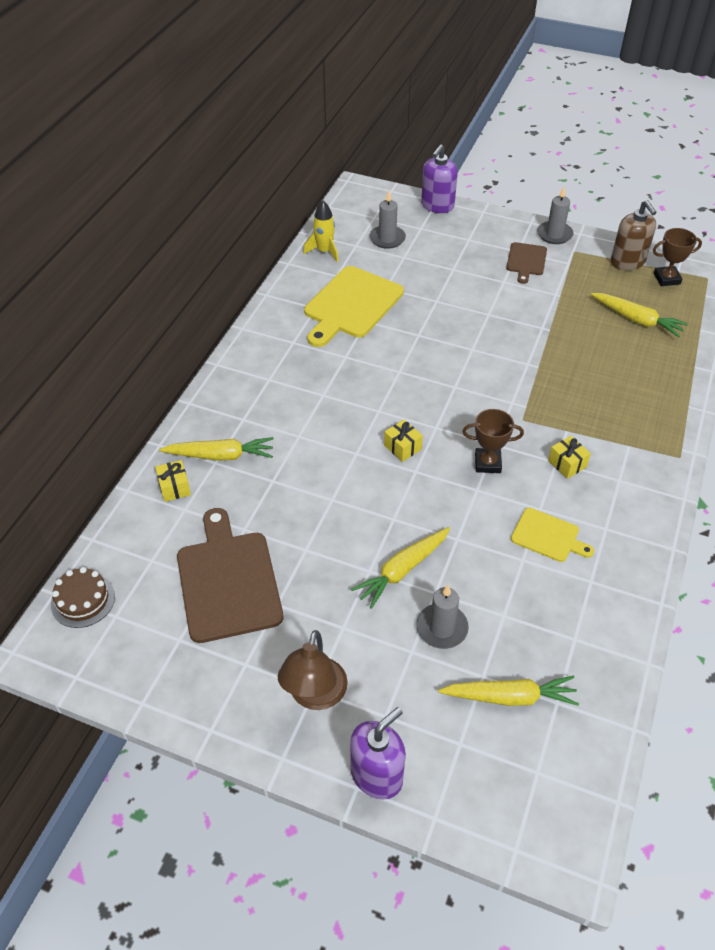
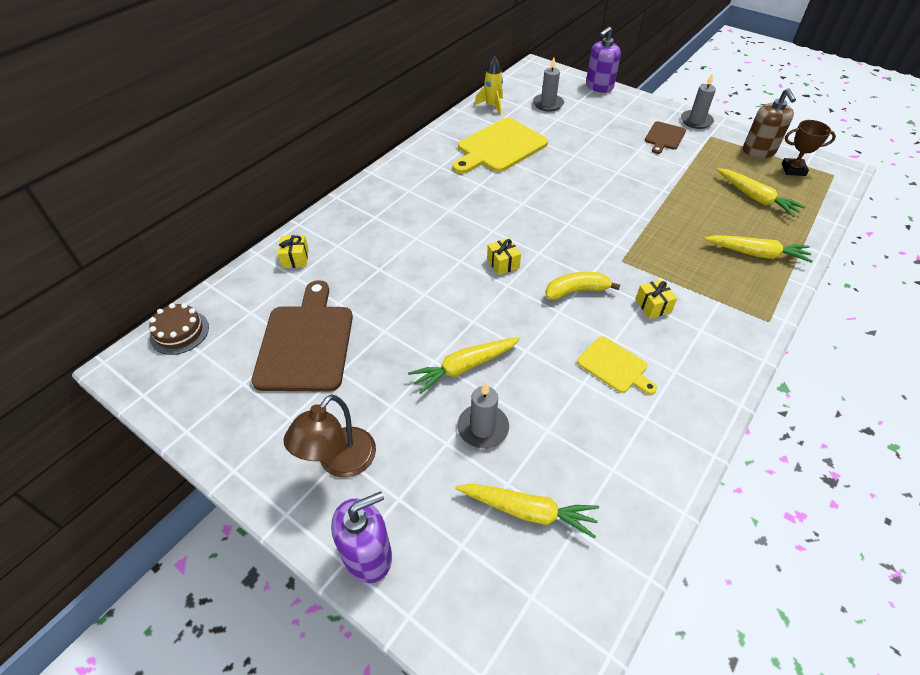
camera: 15 degrees right, 0 degrees up
(221, 455) = (344, 241): yellow carrot -> yellow carrot (756, 253)
(487, 463) = (576, 291): brown trophy -> yellow banana

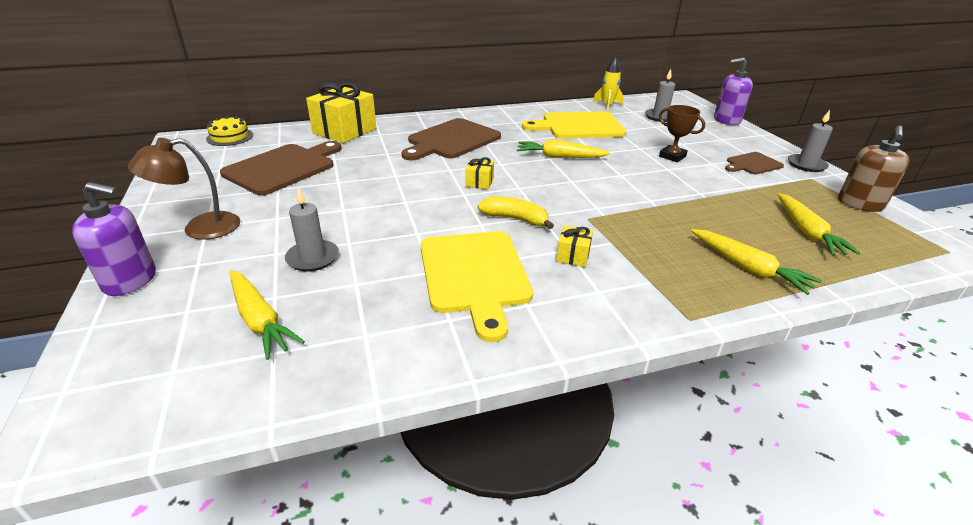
camera: 35 degrees right, 15 degrees down
(179, 332) = (230, 137): brown cake -> yellow cake
(295, 258) = (345, 131): yellow gift -> yellow gift, size x2.18
(415, 220) = (451, 140): none -> brown cutting board
(464, 367) = (357, 221): yellow carrot -> yellow carrot (559, 157)
(615, 366) = (475, 275): yellow cutting board -> yellow cutting board, size x1.86
(793, 169) = (891, 229): brown trophy -> brown trophy (672, 156)

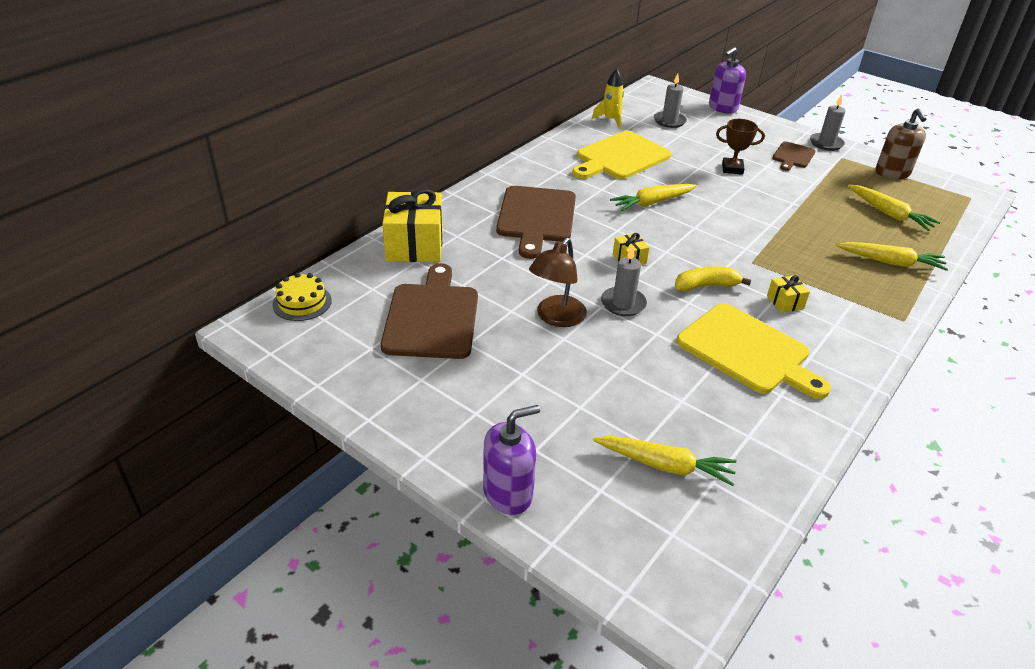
camera: 35 degrees left, 5 degrees up
(200, 228) = (474, 417): brown lamp -> brown lamp (556, 318)
(312, 258) = (616, 396): grey candle -> grey candle (623, 304)

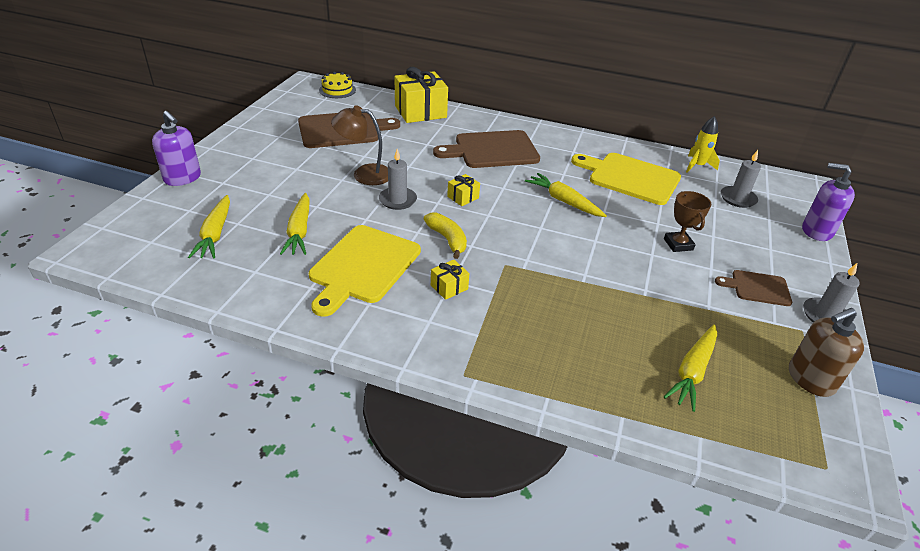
camera: 70 degrees right, 0 degrees up
(891, 262) = (576, 368): yellow carrot -> yellow carrot (299, 231)

